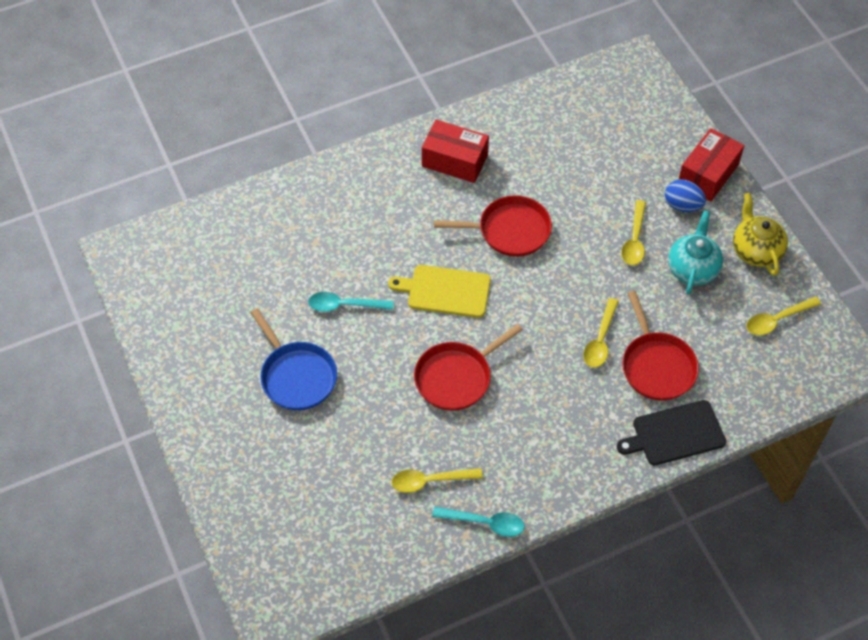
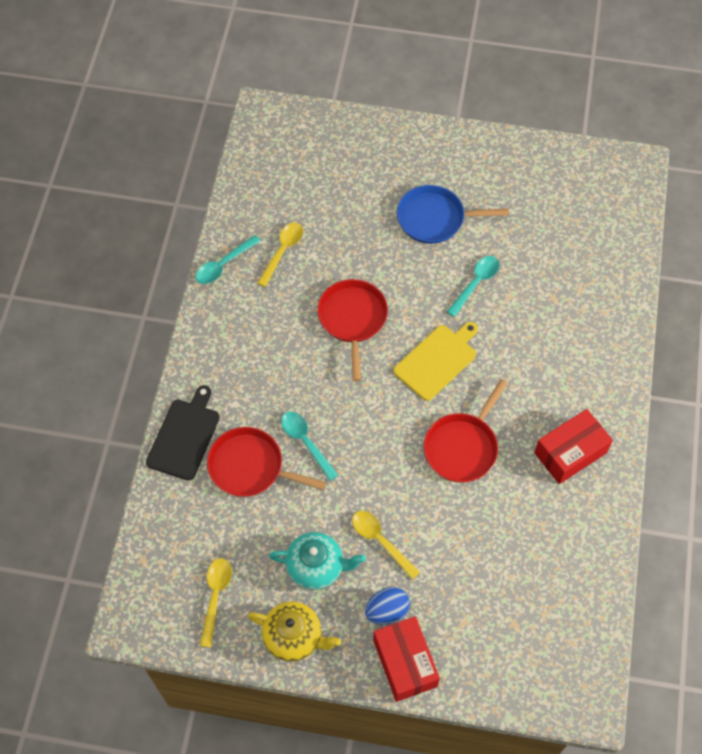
camera: 125 degrees right, 5 degrees up
(600, 340) = (305, 442): yellow spoon -> turquoise spoon
(692, 268) = (316, 567): turquoise teapot -> turquoise teapot turned 45 degrees counterclockwise

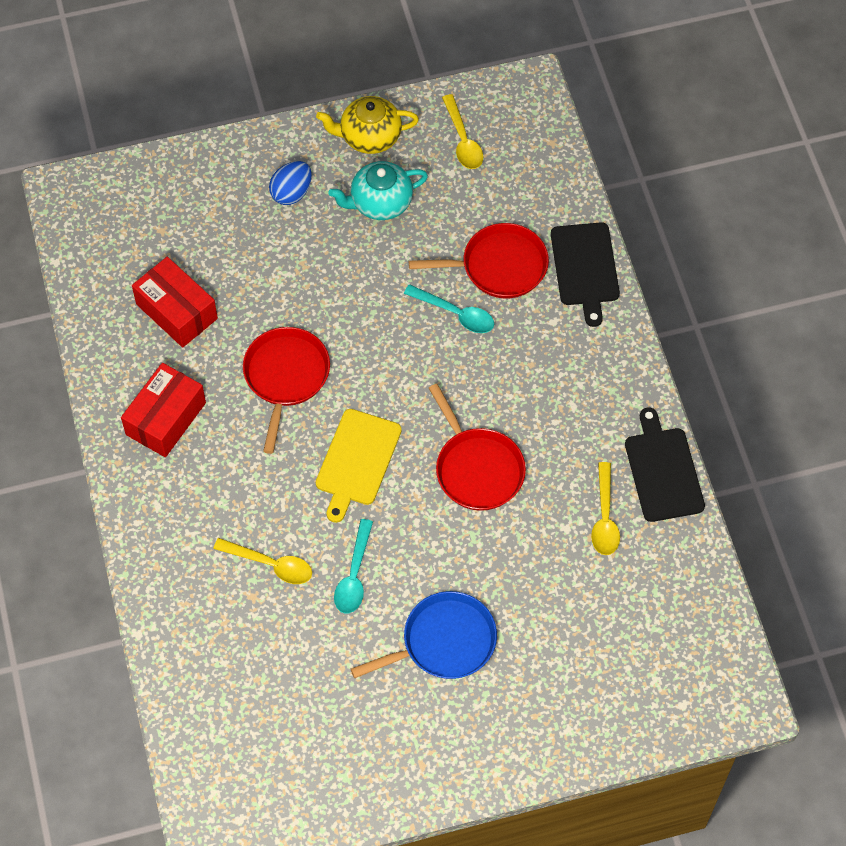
camera: 155 degrees right, 0 degrees up
(223, 265) = (663, 471): turquoise spoon -> black cutting board
(380, 541) = (328, 251): yellow spoon -> yellow spoon (270, 564)
(405, 663) = (253, 157): red box -> red box (176, 311)

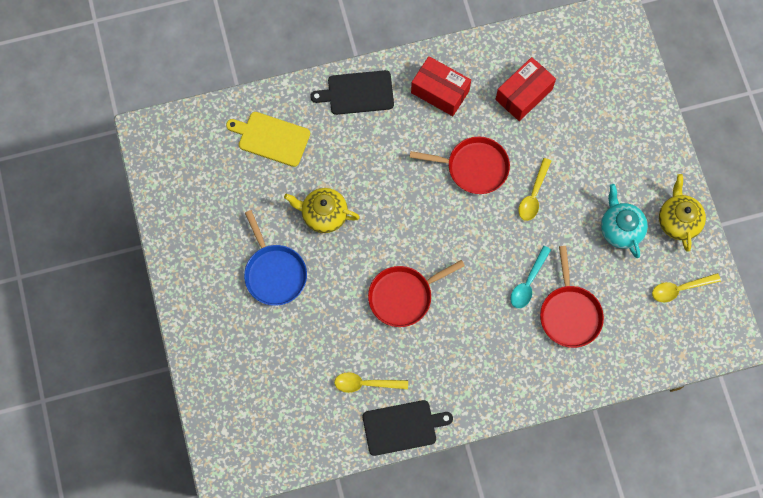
camera: 90 degrees right, 10 degrees up
(270, 564) = (332, 162): yellow spoon -> yellow spoon (533, 195)
(291, 193) = (625, 167): blue egg -> none
(354, 575) = (323, 215): turquoise spoon -> yellow teapot
(357, 461) = (409, 215): yellow cutting board -> yellow cutting board (271, 138)
(585, 268) = (571, 377): black cutting board -> black cutting board (357, 93)

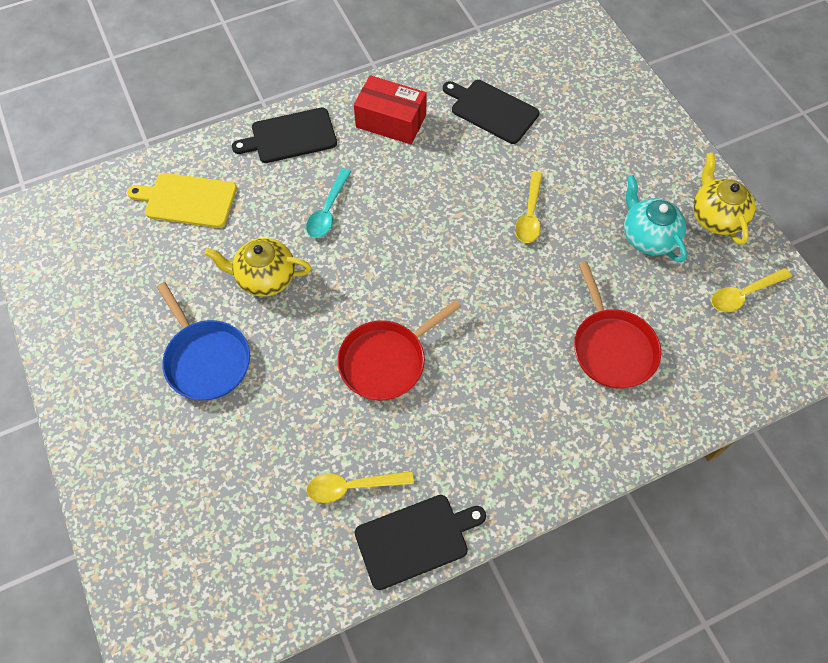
camera: 10 degrees left, 10 degrees down
(474, 167) = (449, 195): red pan -> none
(523, 94) = (492, 110): red box -> black cutting board
(528, 282) = (548, 317): turquoise spoon -> turquoise spoon (328, 210)

